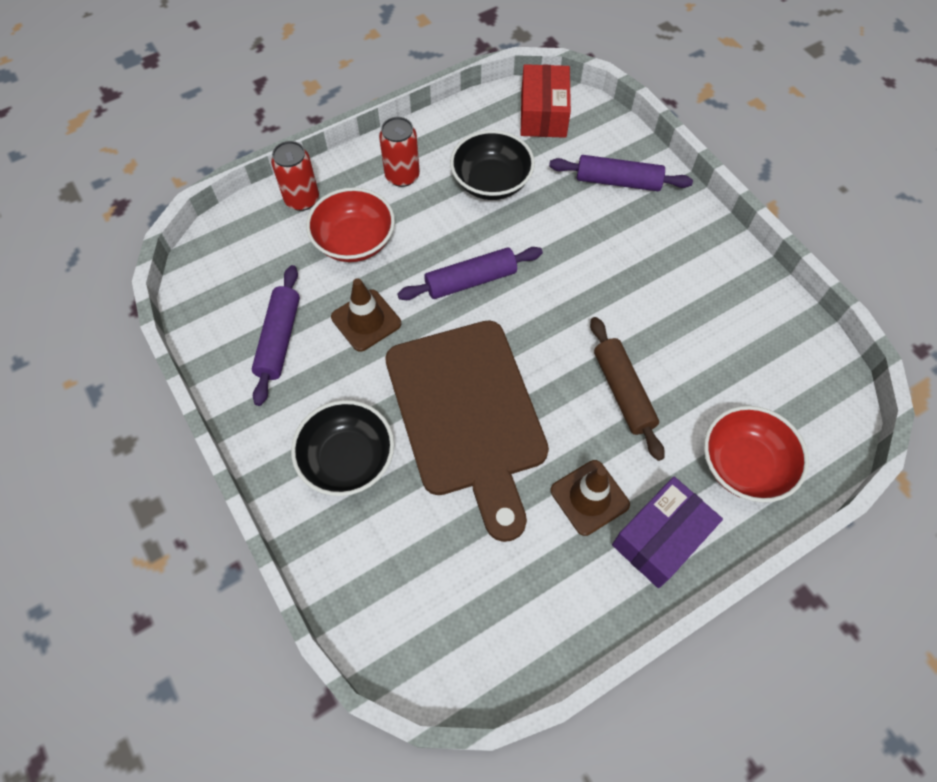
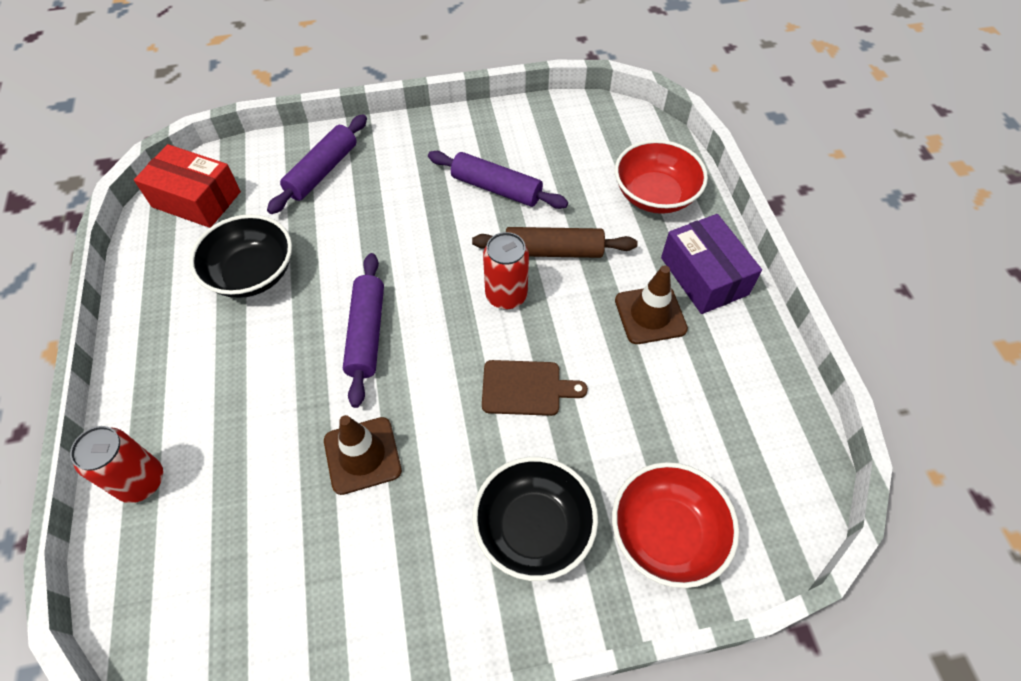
camera: 70 degrees left, 5 degrees down
(279, 339) = (337, 567): purple rolling pin -> purple rolling pin (496, 188)
(354, 241) = (244, 436): red bowl -> red bowl (666, 534)
(402, 176) = (184, 356): red can -> red can (506, 295)
(468, 414) = (526, 388): brown cutting board -> brown cutting board, size x0.41

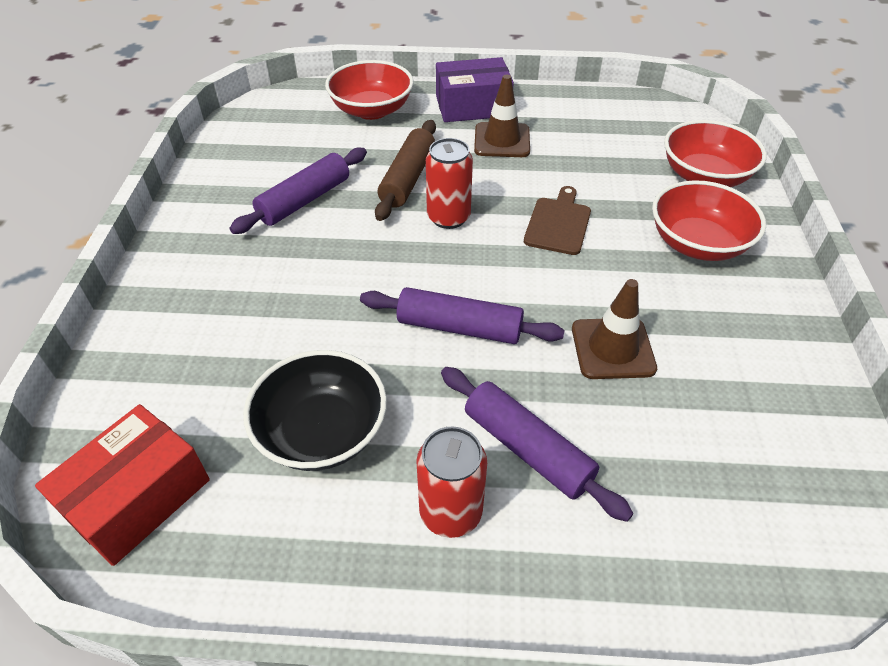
camera: 75 degrees left, 10 degrees down
(141, 481) = (620, 578): red can -> red can (451, 512)
(322, 171) = (180, 341): purple rolling pin -> purple rolling pin (527, 449)
(533, 528) = (697, 243): black bowl -> red bowl

